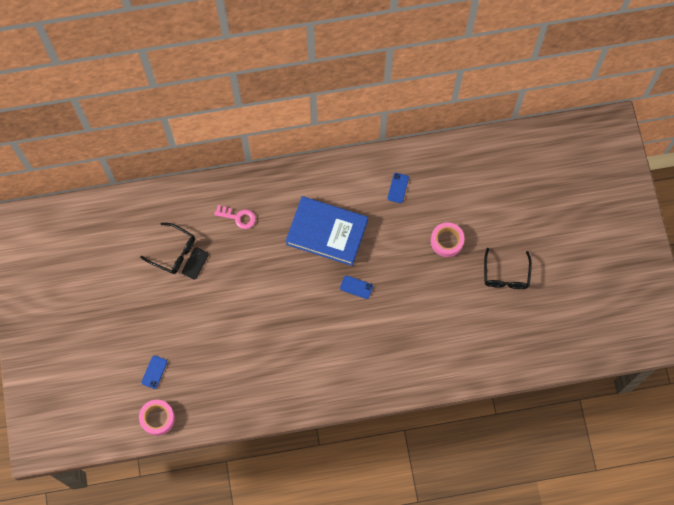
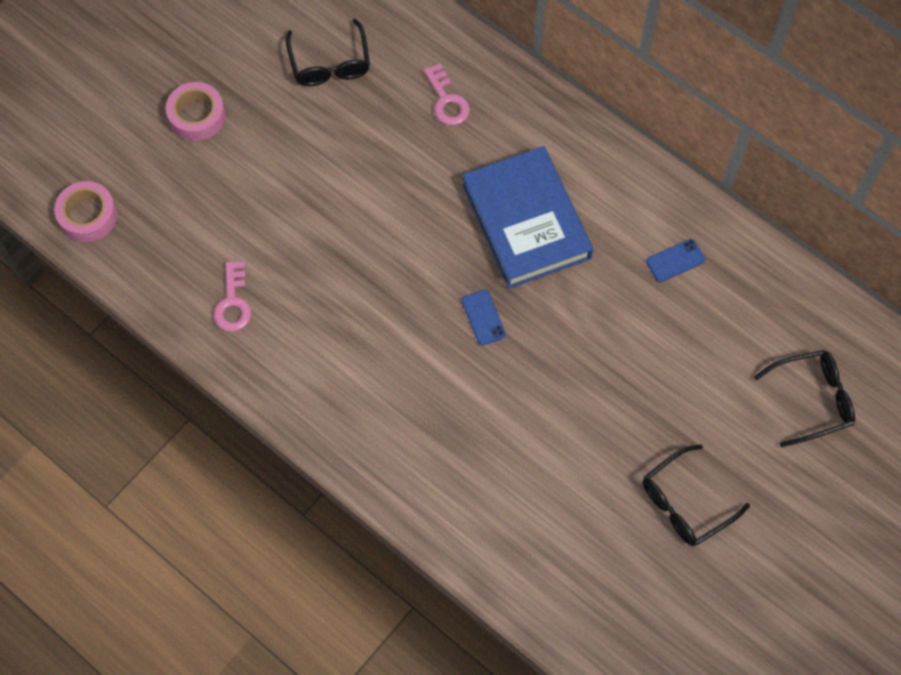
camera: 50 degrees right, 5 degrees down
(154, 372) = (148, 164): blue phone -> none
(195, 263) = (337, 99): black phone -> none
(258, 387) = (233, 303): none -> pink key
(447, 241) = (659, 383): pink tape -> pink tape (197, 116)
(504, 188) = (812, 400): none -> black glasses

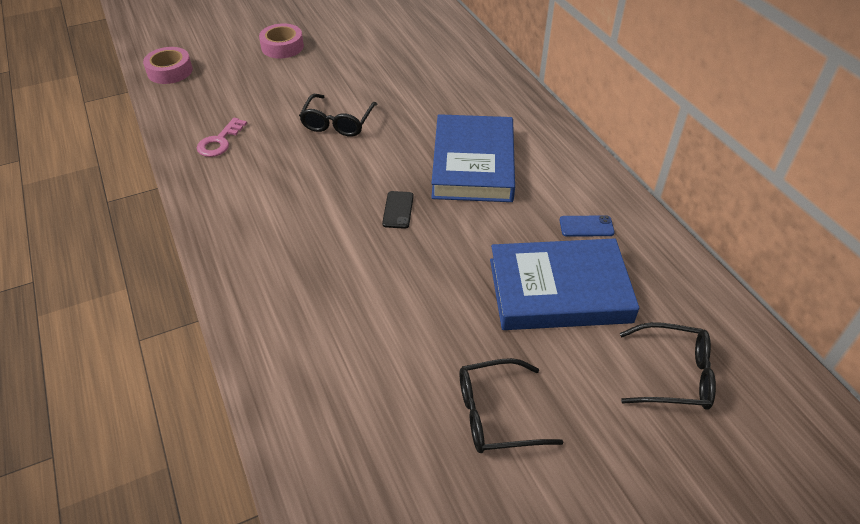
camera: 25 degrees right, 20 degrees down
(330, 63) = (390, 46): black glasses -> black glasses (337, 122)
(447, 101) = (458, 85): pink key -> none
(483, 317) = (398, 210): blue phone -> black phone
(682, 351) = (559, 291): none -> blue book

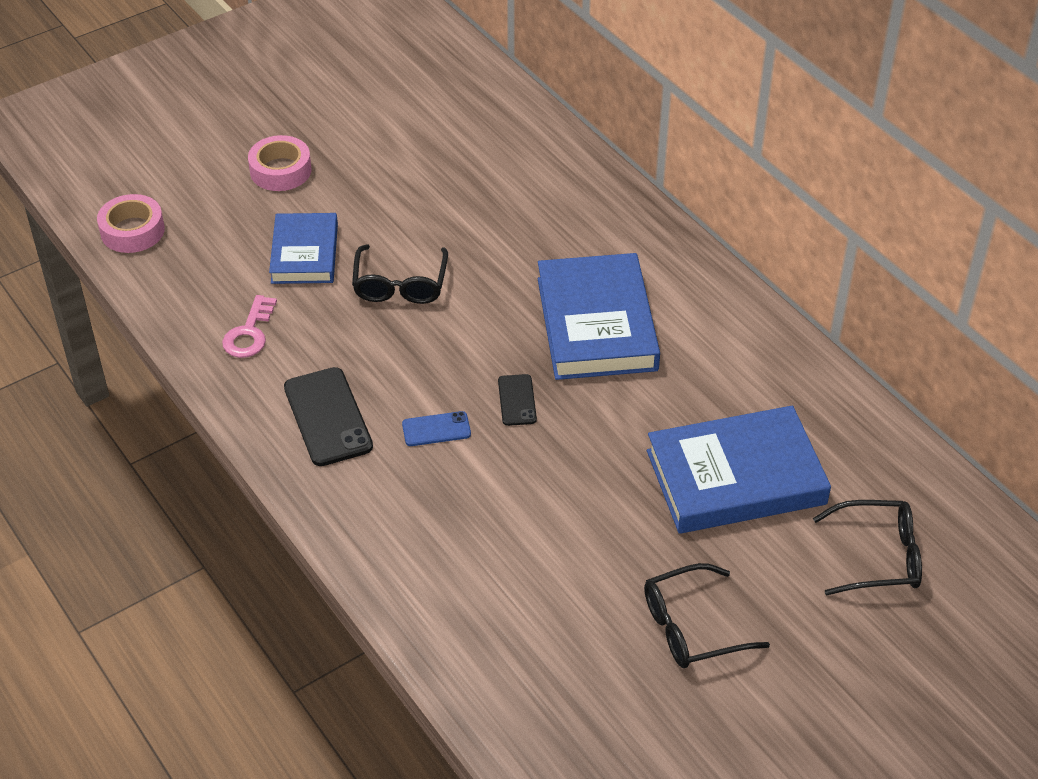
camera: 10 degrees left, 0 degrees up
(252, 204) = (327, 417): none -> black phone
(279, 96) = (305, 253): none -> blue book
(586, 226) = (754, 392): blue phone -> blue phone (436, 429)

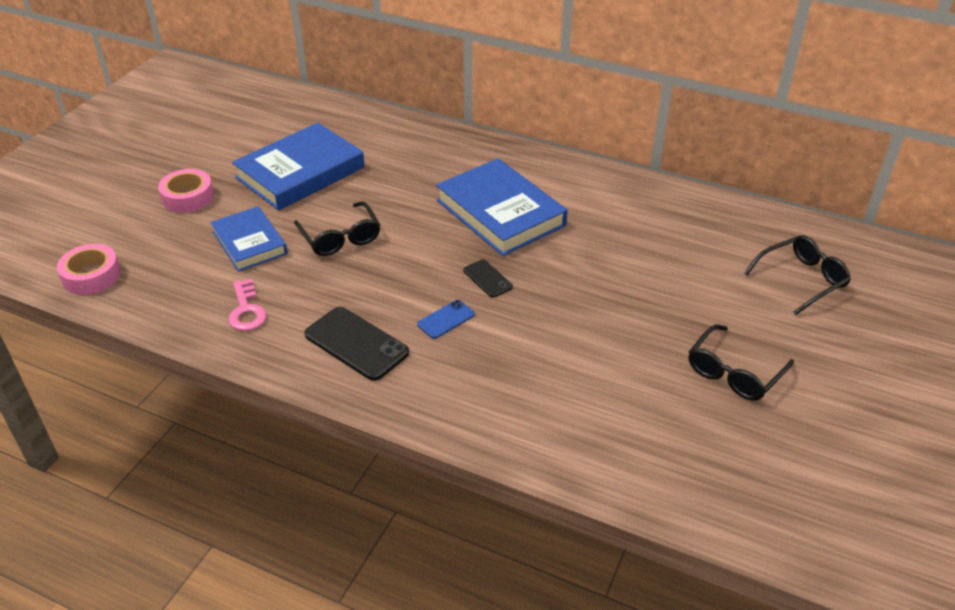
camera: 30 degrees left, 5 degrees down
(736, 477) = (673, 269): blue book -> blue book (300, 173)

